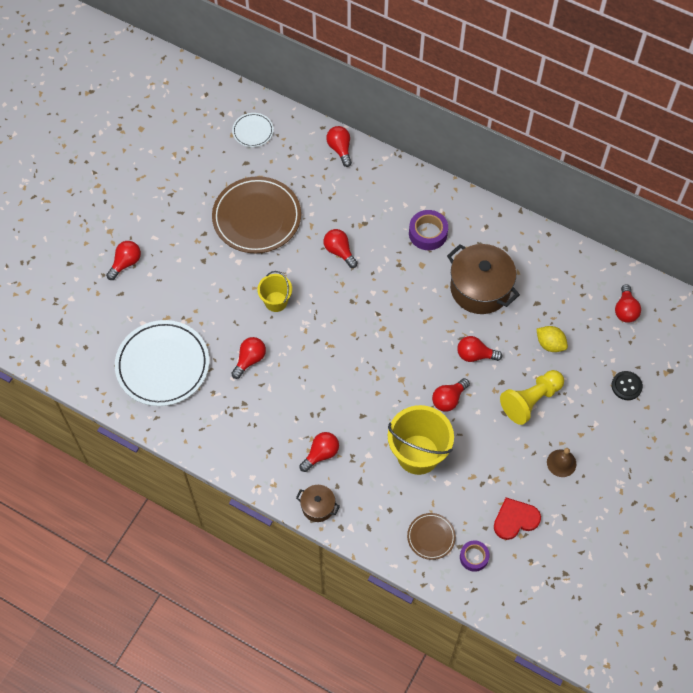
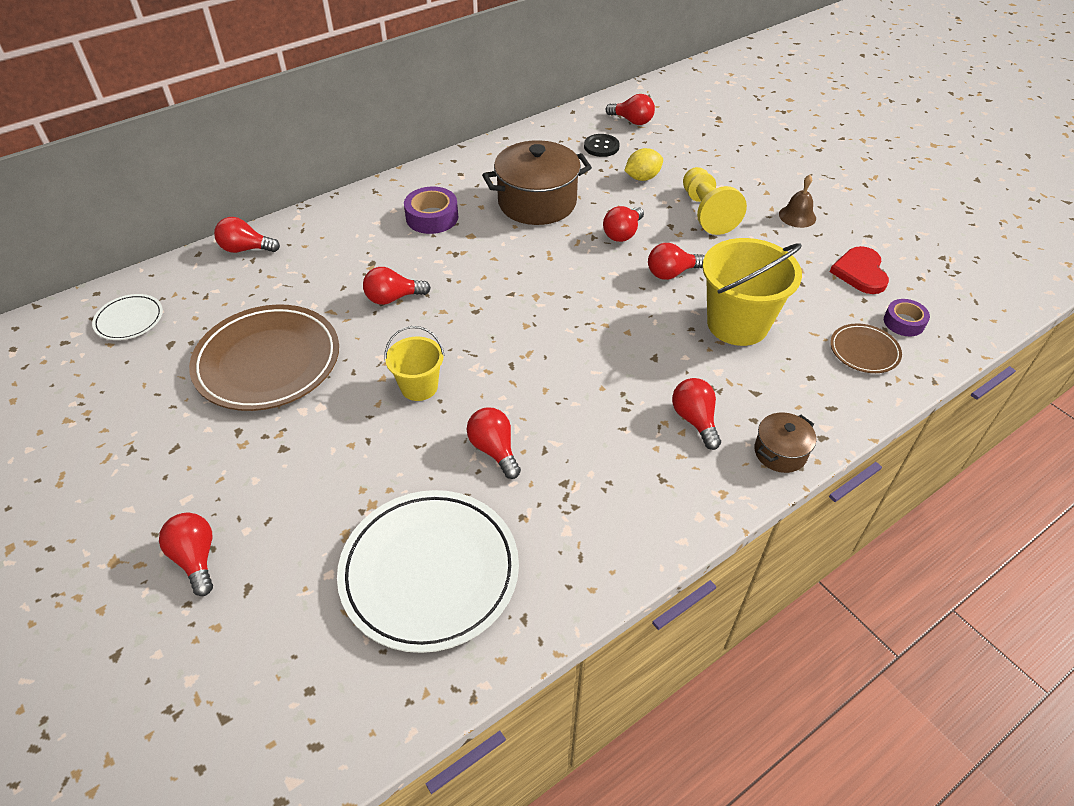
camera: 65 degrees left, 15 degrees down
(448, 399) = (671, 273): red light bulb -> red light bulb turned 90 degrees clockwise
(626, 386) = (722, 147): black button -> black button (601, 147)

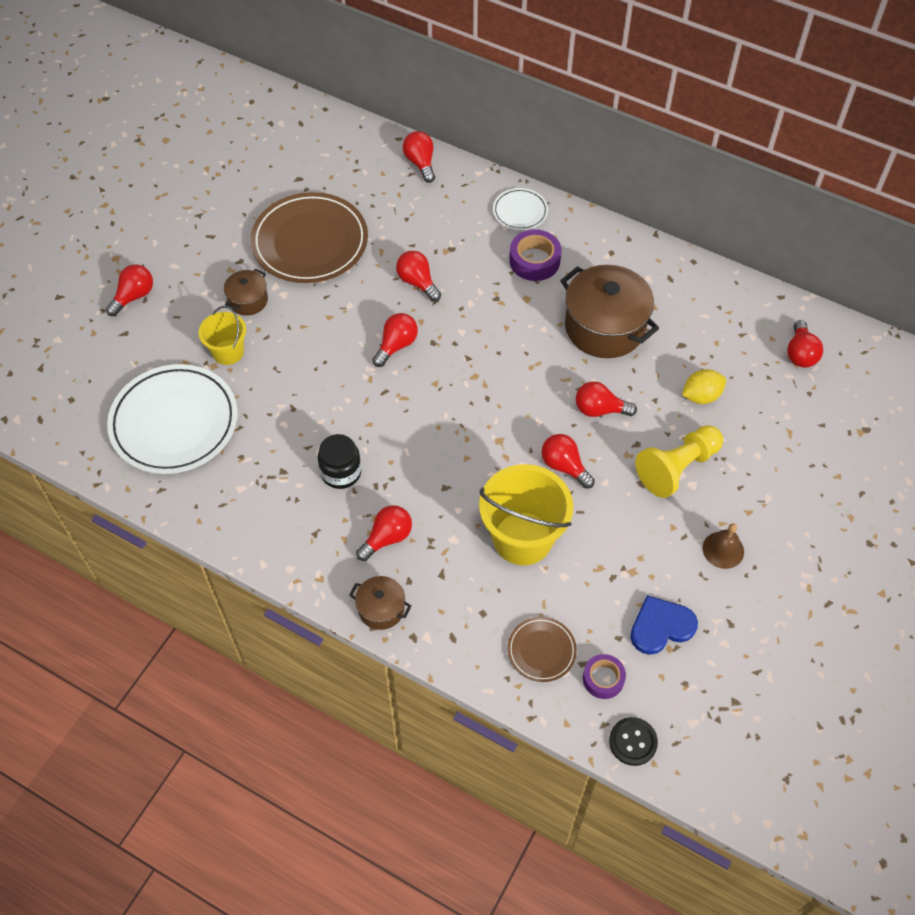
camera: 65 degrees right, 10 degrees up
(129, 320) = (309, 143): white plate -> white plate (520, 211)
(302, 441) = (248, 300): none -> brown pot
(419, 387) = (331, 343): yellow bucket -> yellow bucket (228, 352)
(494, 450) = (293, 415): red light bulb -> red light bulb (396, 345)
(594, 432) = (341, 472): none -> black jar
(601, 147) = (732, 344): black button -> black button (633, 742)
(642, 178) = (701, 396): yellow lemon -> yellow lemon turned 60 degrees counterclockwise
(860, 272) = (661, 626): red heart -> blue heart

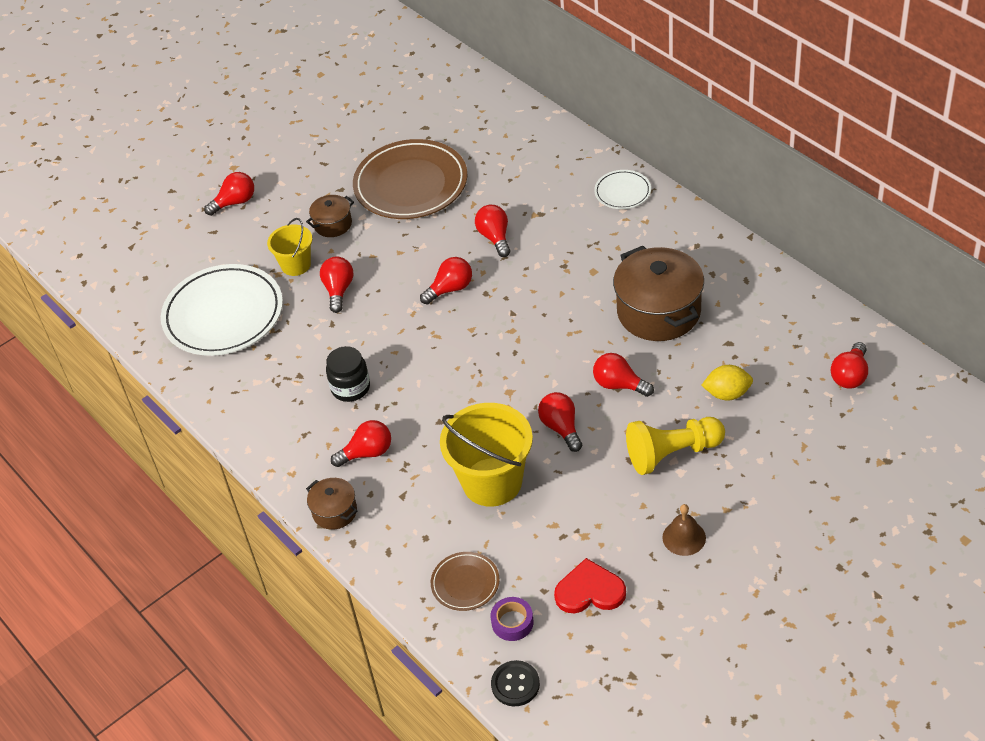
camera: 25 degrees right, 10 degrees down
(420, 163) = (545, 132): red light bulb -> red light bulb (338, 290)
(534, 261) = (616, 239): purple tape -> none
(661, 626) = (589, 591): blue heart -> red heart

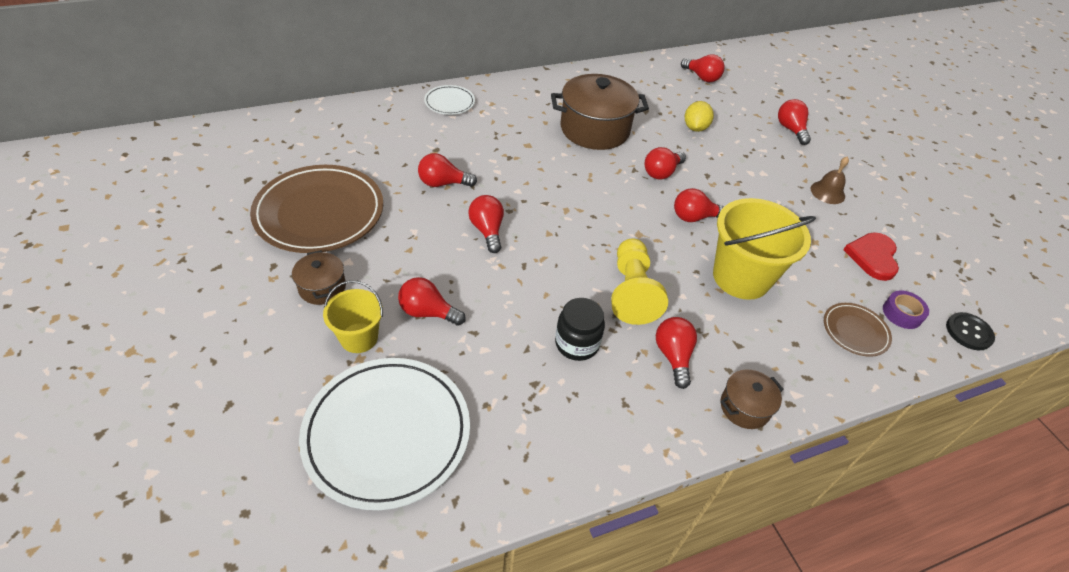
camera: 80 degrees left, 0 degrees up
(235, 202) = (197, 367): red light bulb -> red light bulb (790, 129)
(672, 453) = (744, 171): yellow pawn -> yellow pawn (631, 292)

